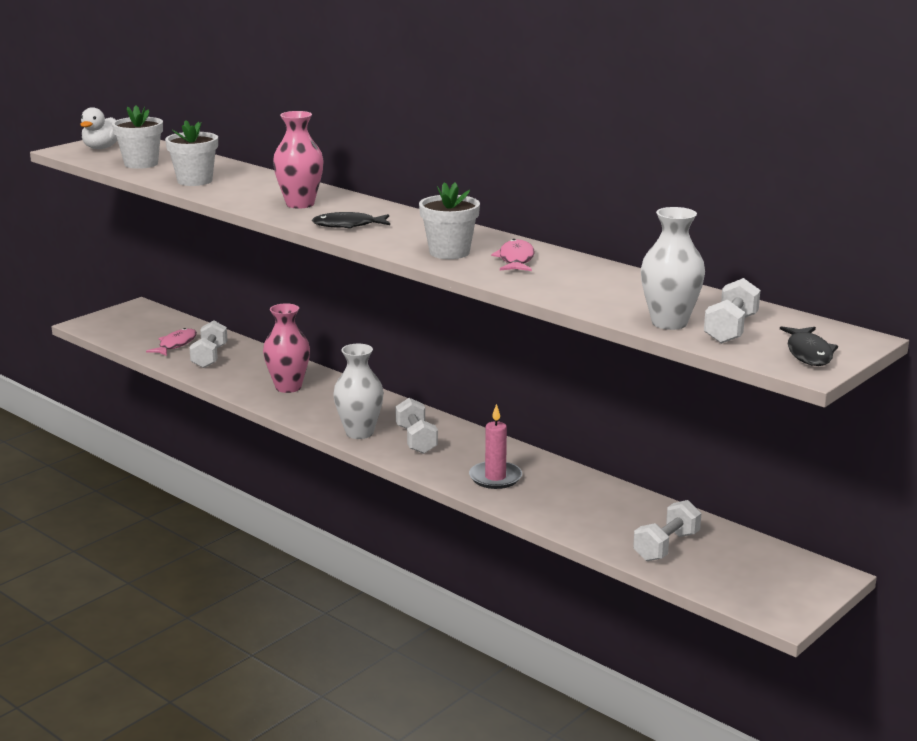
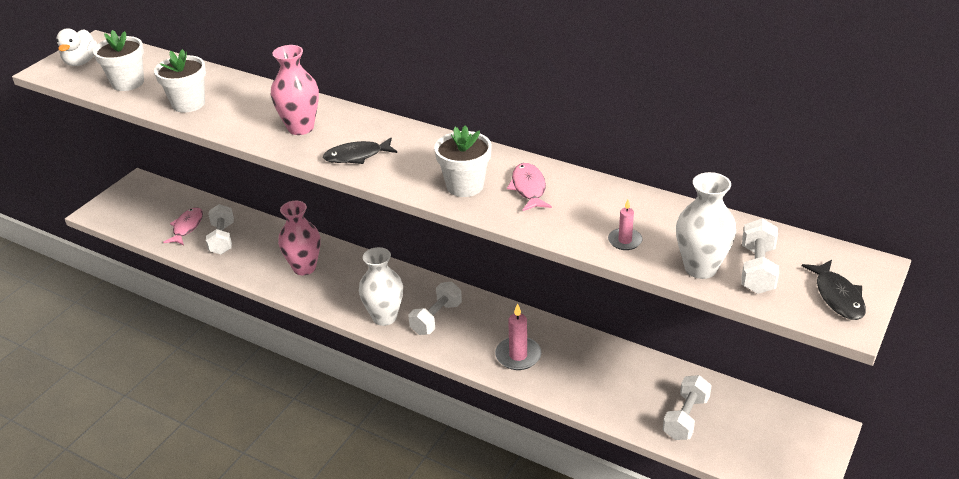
camera: 10 degrees left, 15 degrees up
(416, 440) = (436, 318): white dumbbell -> white dumbbell turned 60 degrees clockwise
(598, 299) = (625, 241): none -> pink candle

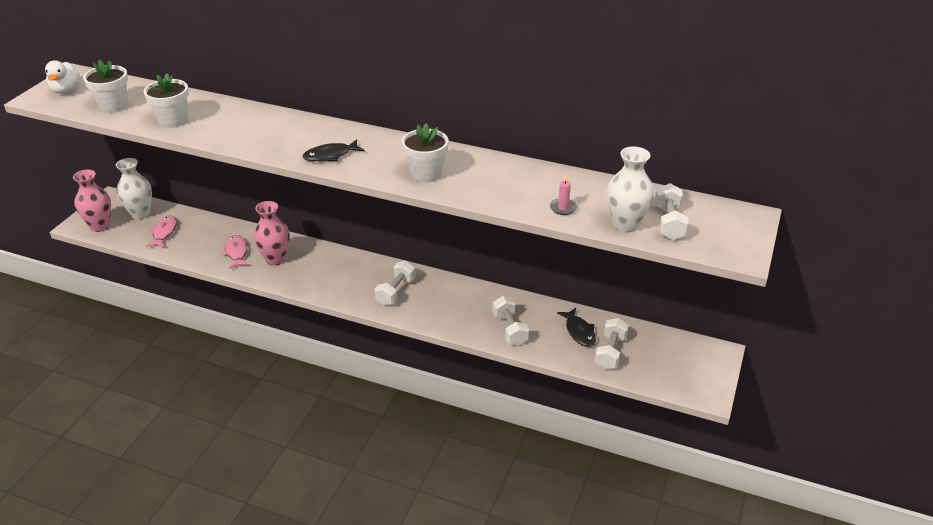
camera: 10 degrees left, 0 degrees up
(222, 239) = (198, 240): white dumbbell -> white dumbbell (510, 329)
(300, 128) = (276, 135): pink vase -> pink vase (100, 226)
(384, 317) = (352, 294): white vase -> white vase (140, 214)
(518, 355) = (469, 316): pink candle -> none
(529, 188) = (478, 173): pink fish -> pink fish (236, 252)
(837, 296) = (732, 238): black fish -> black fish (579, 332)

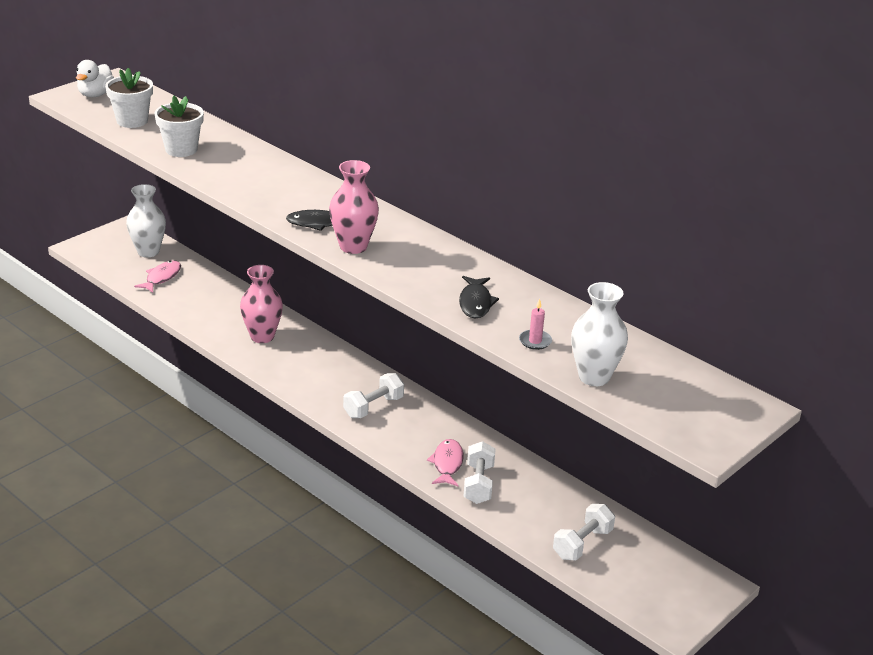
camera: 20 degrees right, 5 degrees down
(100, 226) = (100, 254): pink vase -> pink vase (353, 247)
(236, 252) = (225, 318): pink fish -> pink fish (447, 464)
(426, 174) = (408, 267): white flower pot -> none
(579, 332) = (559, 511): black fish -> black fish (475, 303)
(669, 223) = (647, 389): white dumbbell -> none

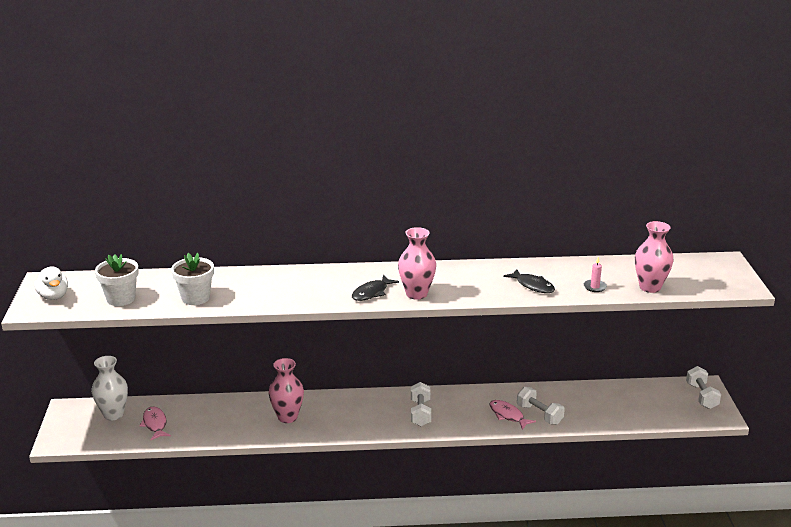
camera: 45 degrees left, 5 degrees down
(582, 543) = (629, 408): white dumbbell -> white dumbbell (701, 396)
(594, 377) = (650, 287): white vase -> pink vase

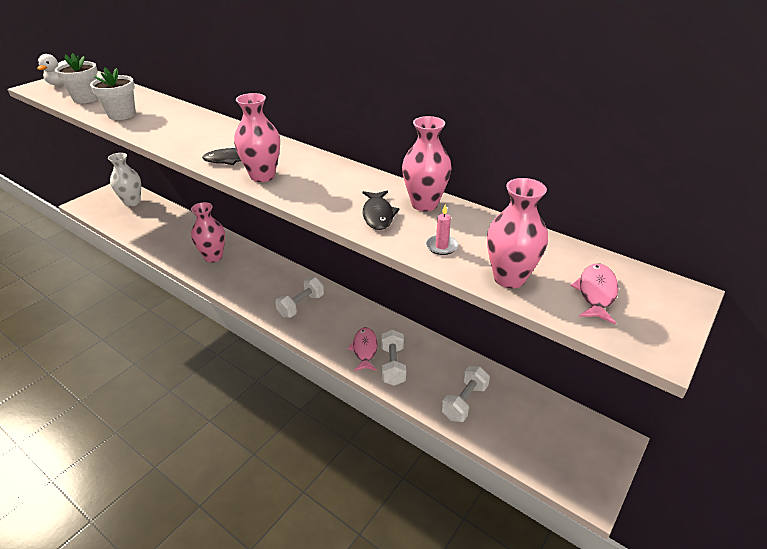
camera: 40 degrees right, 10 degrees up
(155, 424) = (140, 220): pink fish -> pink fish (596, 293)
(546, 268) = (424, 204): none -> pink vase
(701, 396) = (594, 451): white dumbbell -> white dumbbell (464, 402)

